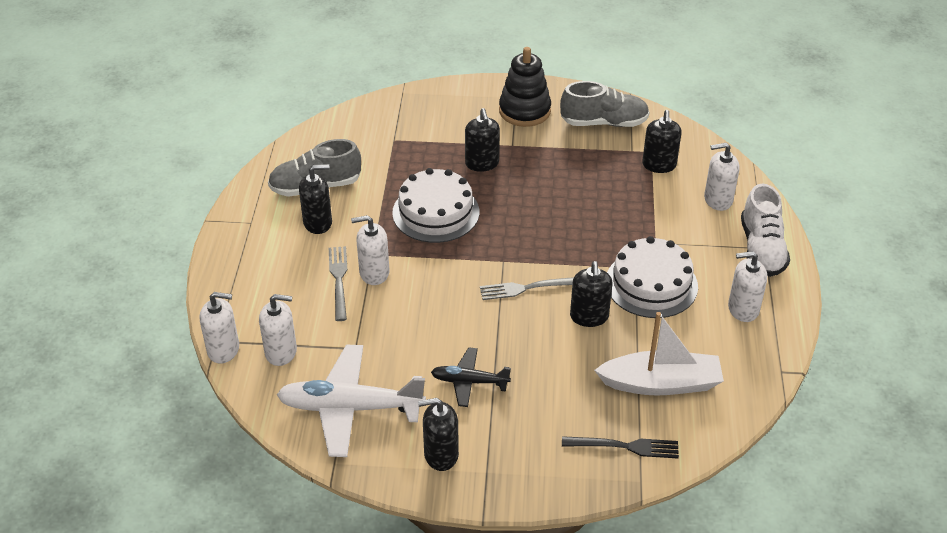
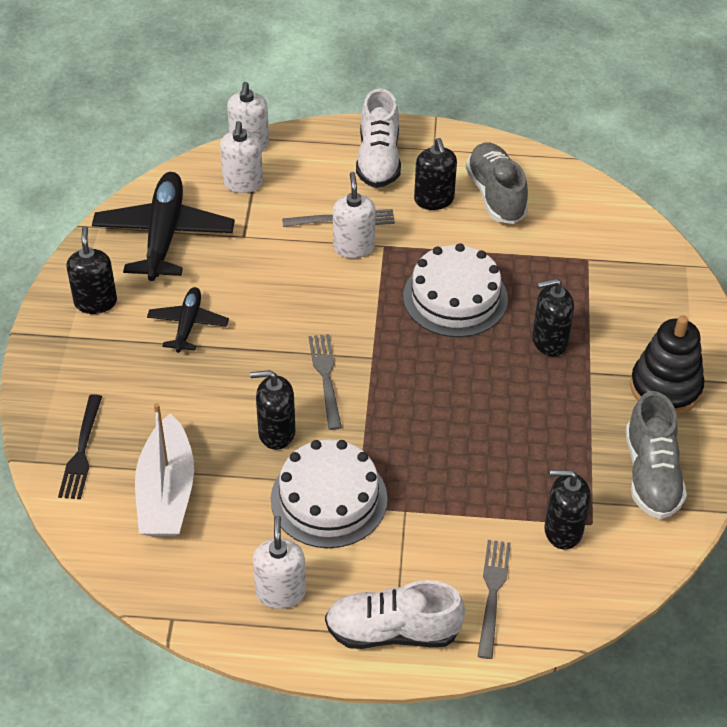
camera: 90 degrees right, 5 degrees up
(260, 257) = (378, 159): none -> white shoe
(350, 408) = (164, 235): white plane -> black plane
(718, 200) = (492, 592): white soap dispenser -> grey fork

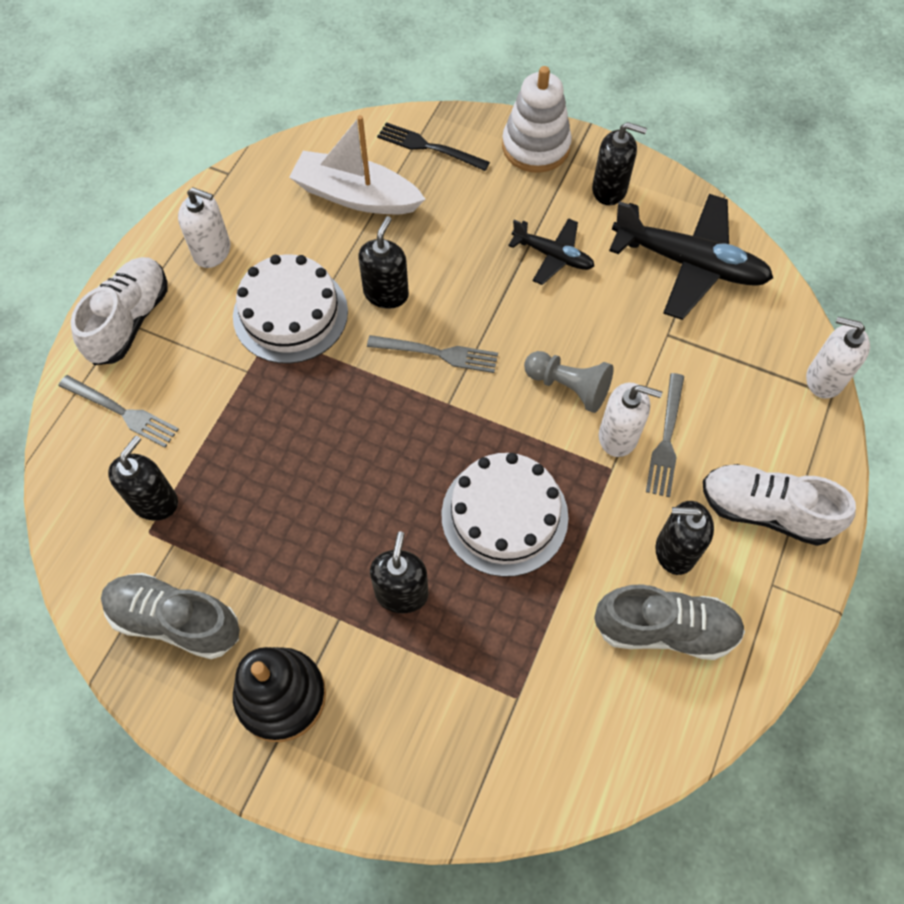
camera: 110 degrees right, 15 degrees up
(56, 367) = (535, 146): none -> white stacking toy
(243, 183) = (755, 355): white soap dispenser -> none
(321, 285) = (568, 387): none -> grey pawn

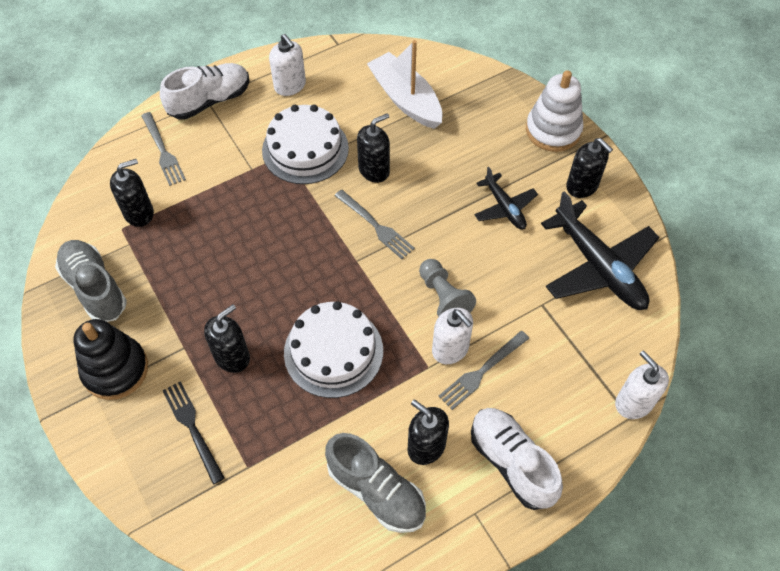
camera: 35 degrees right, 5 degrees down
(428, 147) = (478, 92): black fork -> black fork (192, 427)

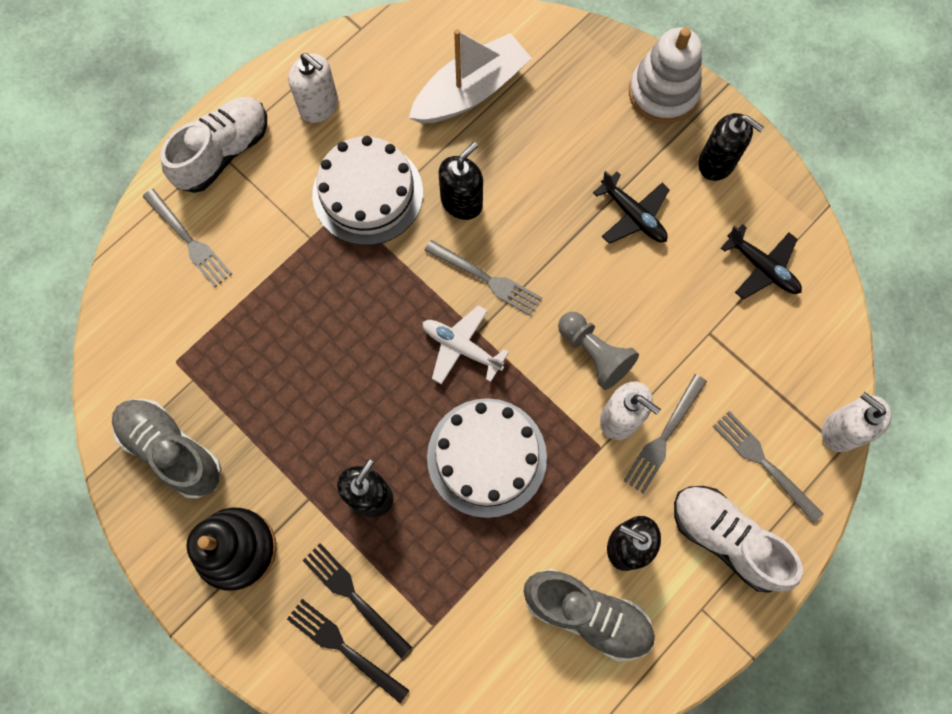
camera: 15 degrees left, 15 degrees up
(139, 213) = (189, 335): black soap dispenser -> none
(170, 464) = (343, 647): none -> black fork
(340, 269) = (461, 347): none -> white plane
(405, 99) = (470, 91): white boat -> white boat turned 105 degrees clockwise
(559, 411) = (763, 462): none -> grey fork
(599, 267) = (762, 267): black plane -> black plane, size x0.55

